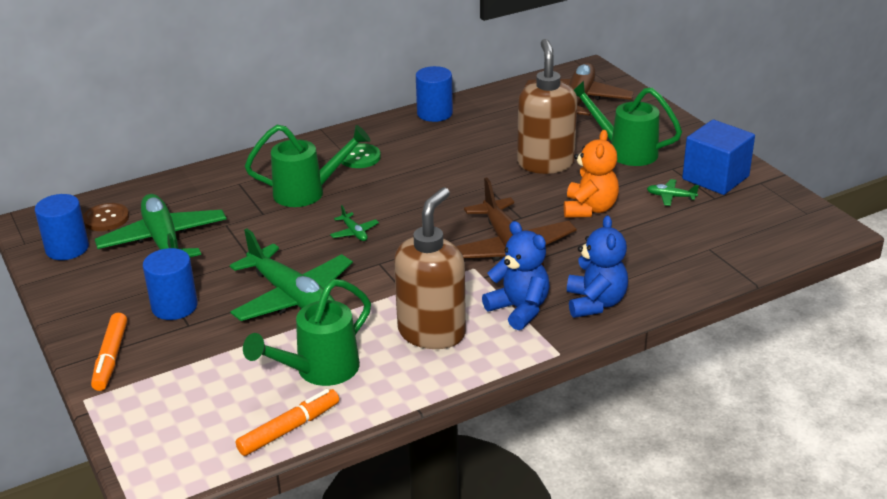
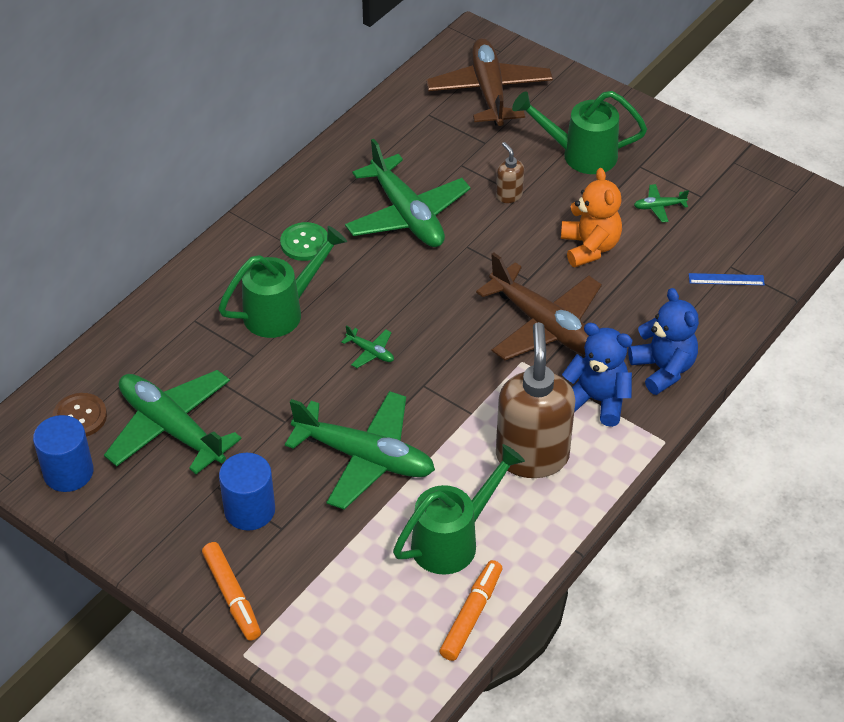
camera: 25 degrees left, 15 degrees up
(318, 371) = (454, 539): green watering can -> green watering can turned 150 degrees counterclockwise
(434, 113) = (345, 153): blue cylinder -> none
(453, 158) = (407, 215): none -> green plane
(545, 163) = (509, 195): brown soap dispenser -> brown soap dispenser, size x0.44
(699, 256) = (726, 279): none -> blue ruler
(715, 178) = (688, 168): blue cube -> none

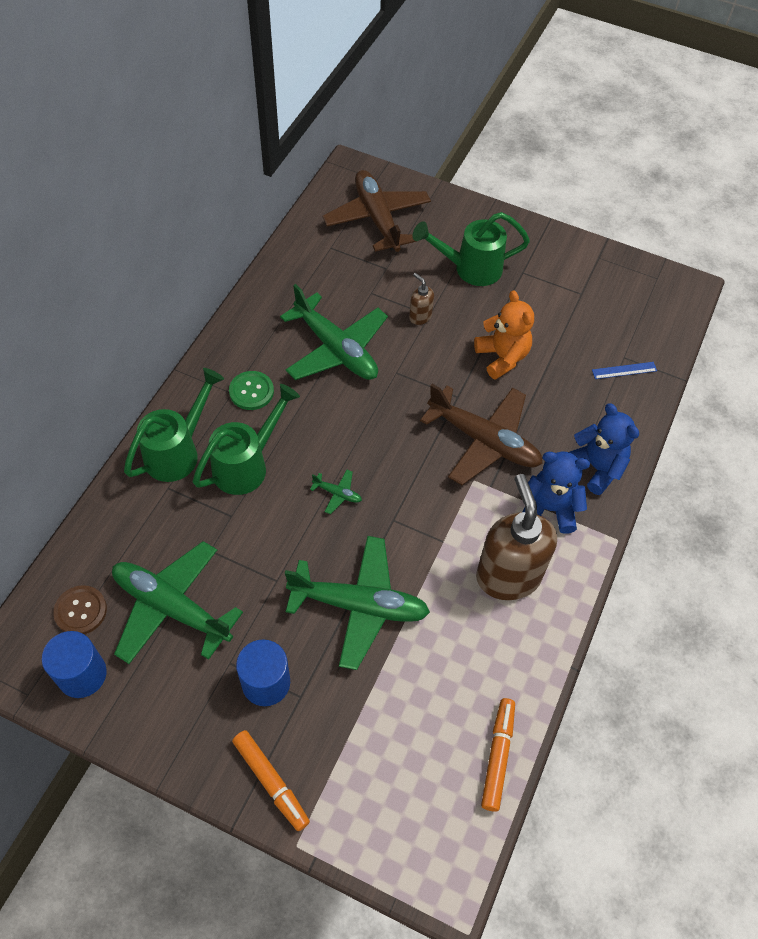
camera: 15 degrees left, 10 degrees up
(454, 539) = (461, 677): green watering can -> green watering can (178, 451)
(659, 207) = (549, 309): green plane -> none

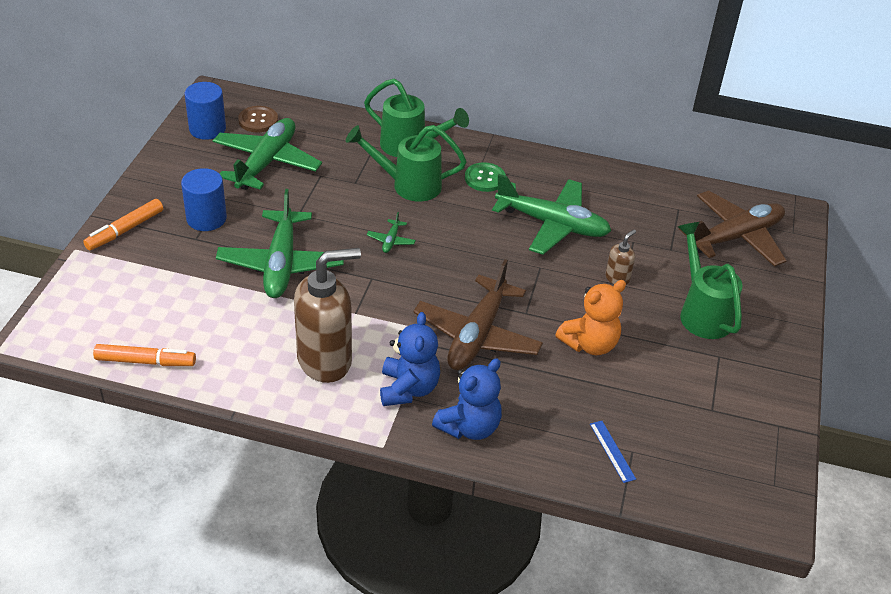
camera: 80 degrees right, 15 degrees down
(247, 464) = (408, 185): green watering can -> green watering can turned 150 degrees clockwise
(336, 349) = (552, 224): green plane -> green plane turned 105 degrees counterclockwise

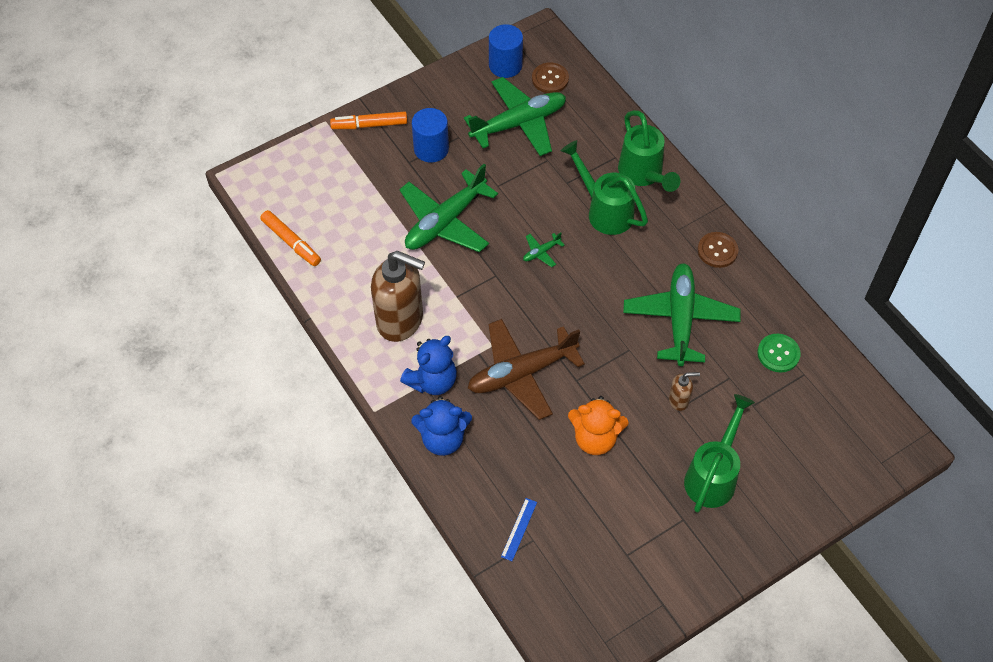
camera: 45 degrees right, 15 degrees up
(485, 178) = (671, 242): green button -> green button (778, 354)
(524, 166) = (717, 250): none -> brown button
(552, 224) = (680, 319): green plane -> green plane turned 150 degrees counterclockwise
(735, 237) = (822, 432): brown plane -> none

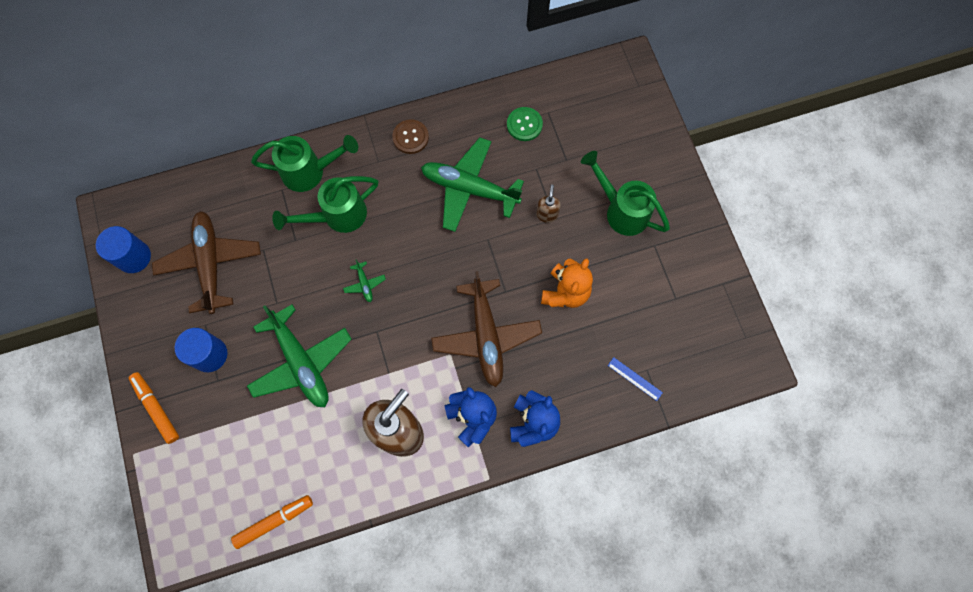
camera: 75 degrees left, 15 degrees up
(370, 125) = (156, 409): orange marker -> orange marker turned 135 degrees clockwise
(519, 123) = (210, 264): green plane -> brown plane
(550, 79) = (168, 220): brown button -> none

